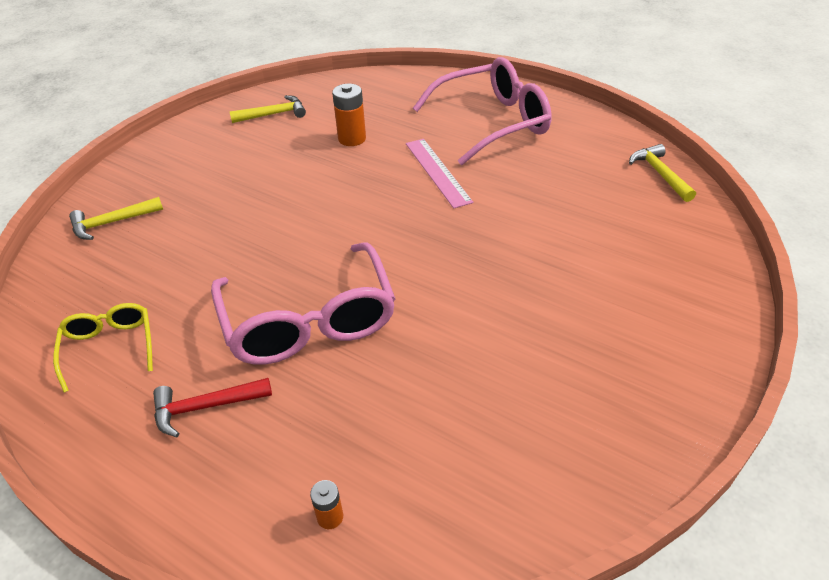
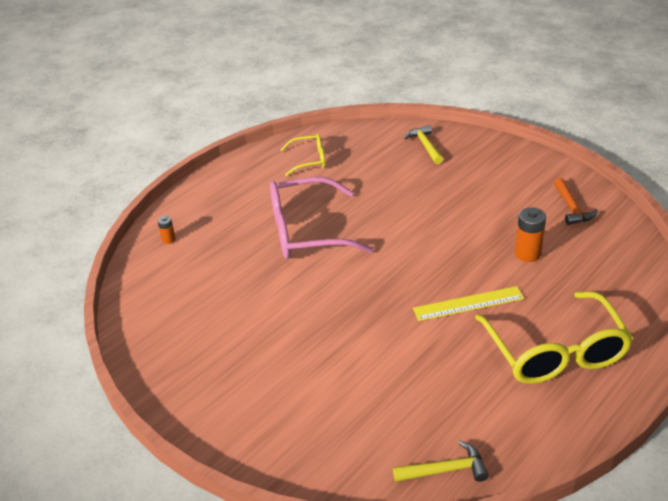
camera: 100 degrees right, 5 degrees down
(205, 407) = (253, 196): red hammer -> none
(273, 114) = (572, 208): yellow hammer -> orange hammer
(437, 172) = (468, 303): pink ruler -> yellow ruler
(493, 122) = (555, 352): pink glasses -> yellow glasses

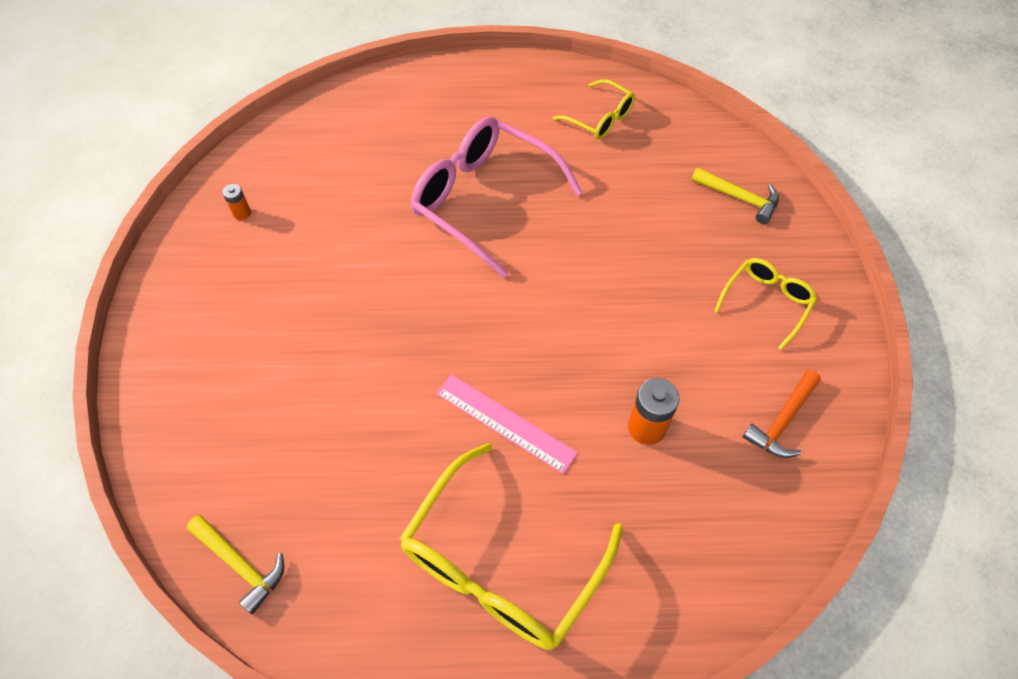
camera: 45 degrees right, 20 degrees up
(168, 240) = (369, 106): orange battery -> orange battery (242, 213)
(425, 146) = (739, 198): yellow hammer -> yellow hammer turned 90 degrees clockwise
(468, 303) = (505, 422): yellow ruler -> pink ruler
(498, 173) = (766, 302): none -> yellow glasses

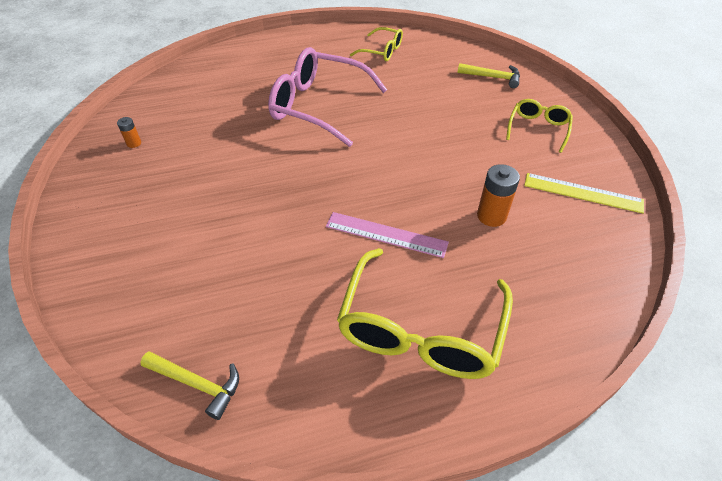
camera: 15 degrees left, 10 degrees down
(782, 421) = (583, 193): orange hammer -> yellow ruler

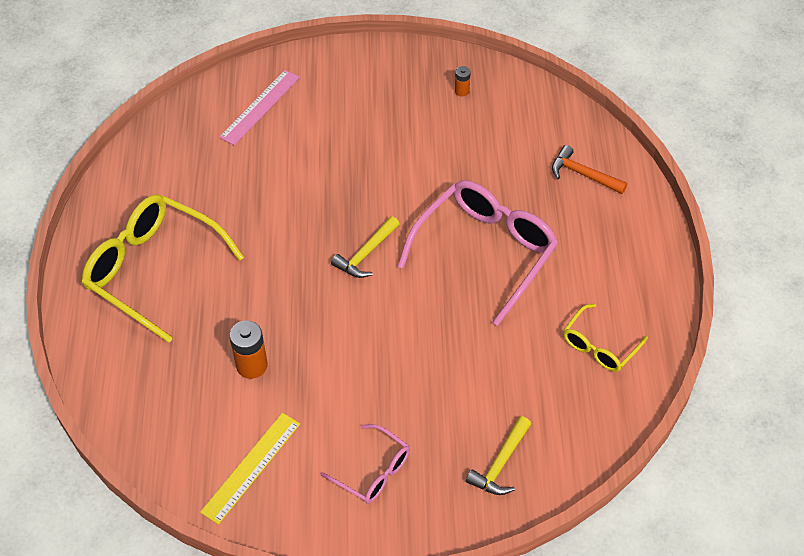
camera: 105 degrees right, 5 degrees up
(197, 384) = (170, 130): yellow hammer -> yellow hammer (366, 254)
(229, 71) = (583, 174): none -> orange hammer
(386, 234) = (262, 271): pink ruler -> pink ruler (260, 107)
(538, 129) = (373, 471): yellow glasses -> pink glasses

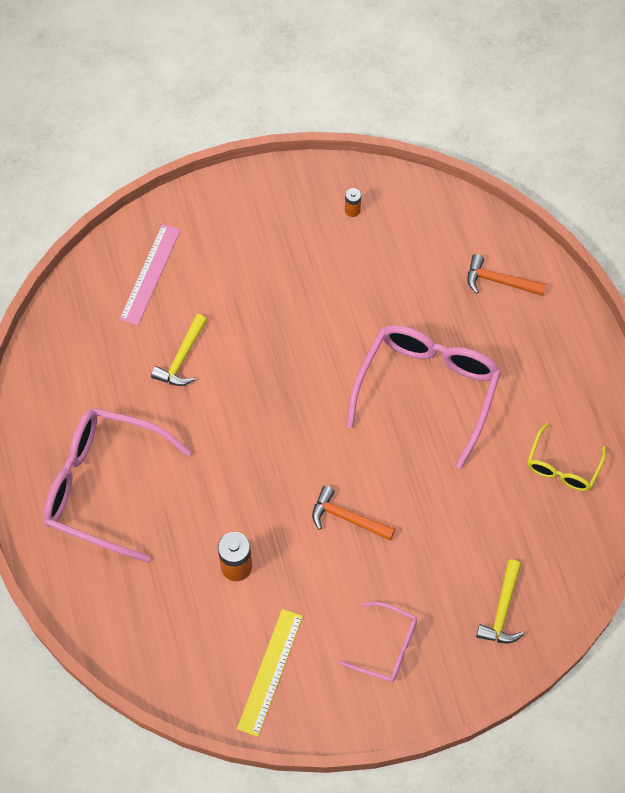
camera: 15 degrees left, 10 degrees up
(153, 270) = (103, 486): yellow glasses -> pink glasses
(366, 254) = (311, 419): yellow hammer -> yellow hammer (182, 358)
(372, 346) = (347, 518): none -> orange hammer

